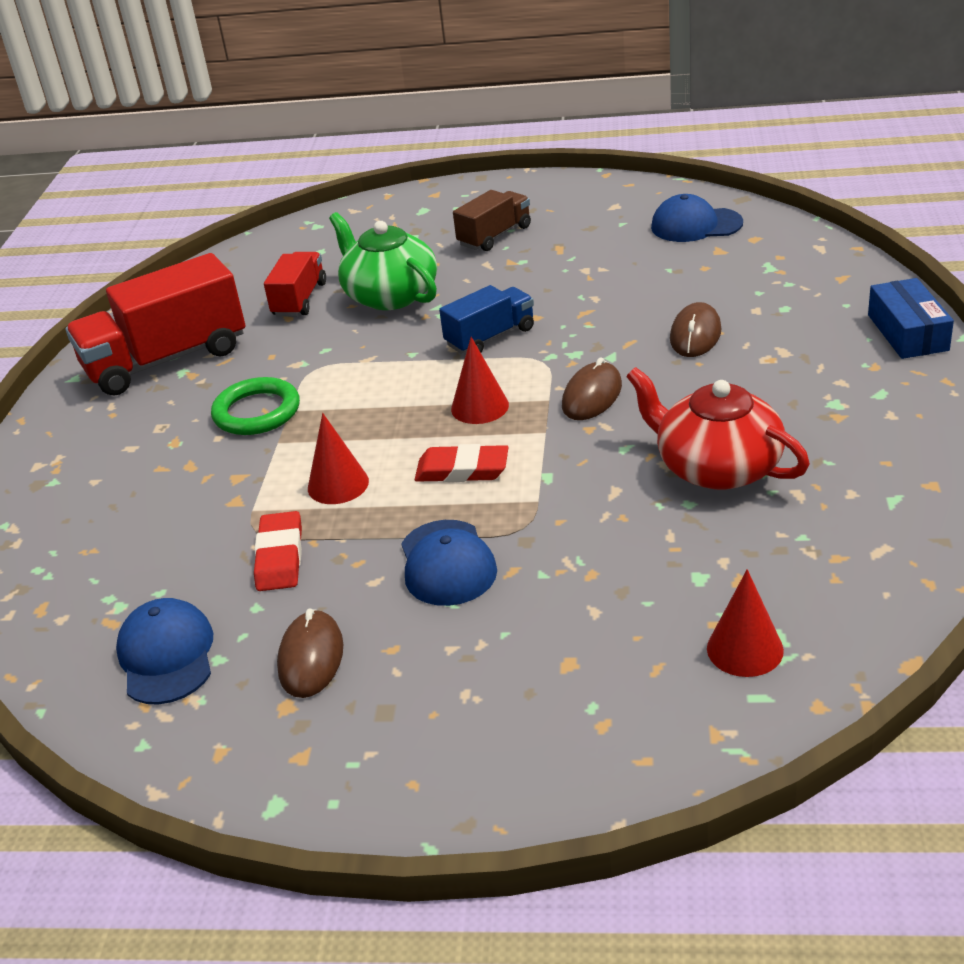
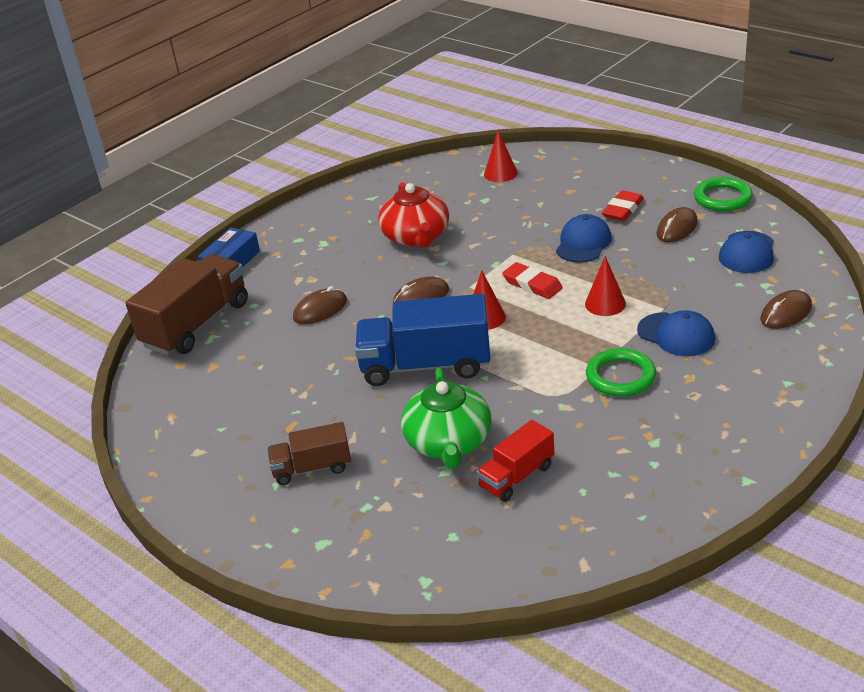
camera: 145 degrees left, 0 degrees up
(75, 571) = (786, 313): none -> brown mouse
(166, 360) = (661, 461): red truck -> none
(262, 771) = (722, 198): none -> green ring
(280, 556) = (663, 277): red eraser -> red eraser (622, 209)
(490, 337) = (425, 366): blue truck -> blue truck, size x1.80
(696, 225) = (187, 397): blue cap -> blue cap (676, 335)
(810, 268) = (196, 324): none -> brown truck

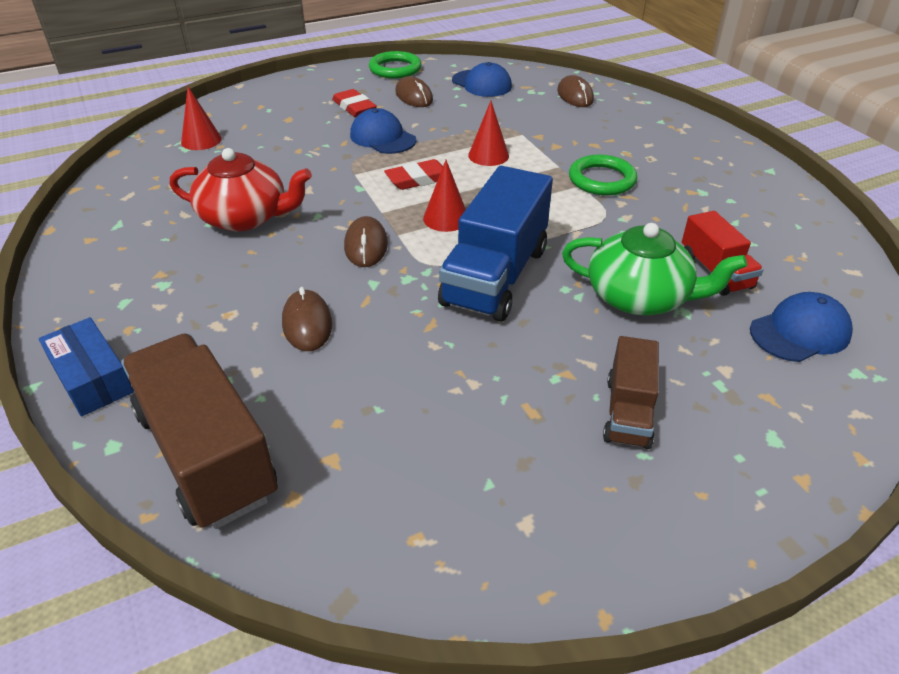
camera: 70 degrees left, 5 degrees up
(676, 335) = (564, 140): blue cap -> blue cap (800, 332)

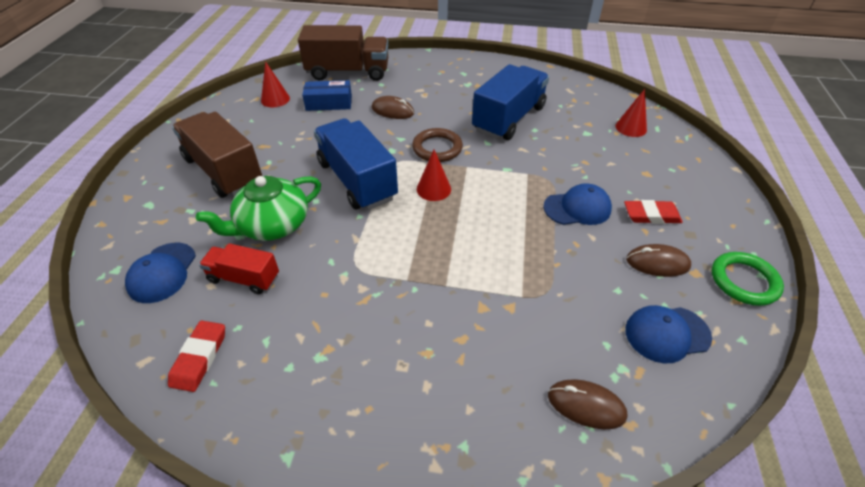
camera: 125 degrees right, 5 degrees up
(92, 378) = (419, 60): blue box -> blue box (329, 103)
(245, 217) = (509, 119): red teapot -> blue truck
(366, 245) = (437, 148): brown mouse -> brown ring
(418, 179) = (495, 199): red eraser -> red eraser (199, 358)
(488, 155) = (500, 253): red cone -> red cone (275, 99)
(602, 180) = (402, 299): green ring -> none
(628, 412) = (223, 171): brown truck -> brown truck, size x1.80

